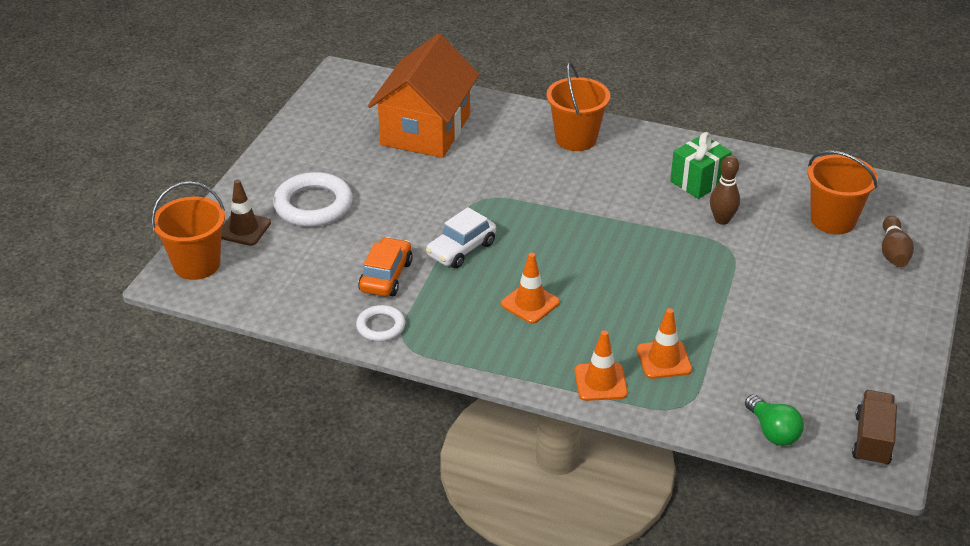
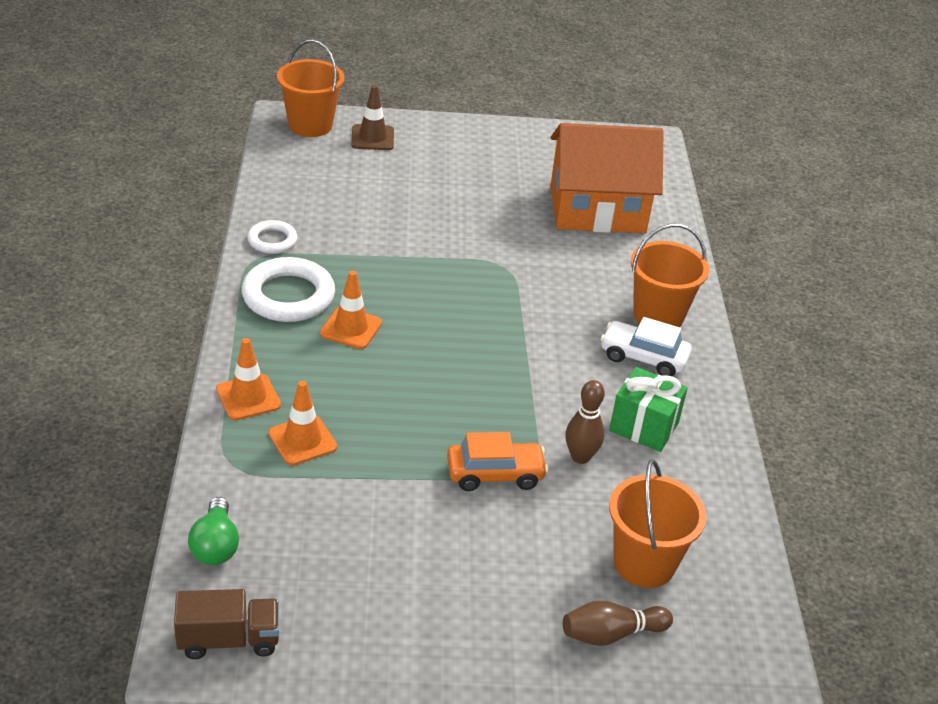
camera: 65 degrees right, 0 degrees up
(313, 205) = (429, 167): white ring -> white ring (288, 296)
(386, 276) = (347, 229): orange car -> orange car (495, 474)
(461, 249) = (413, 268): white car -> white car (643, 357)
(772, 431) = (215, 545): green light bulb -> green light bulb turned 45 degrees counterclockwise

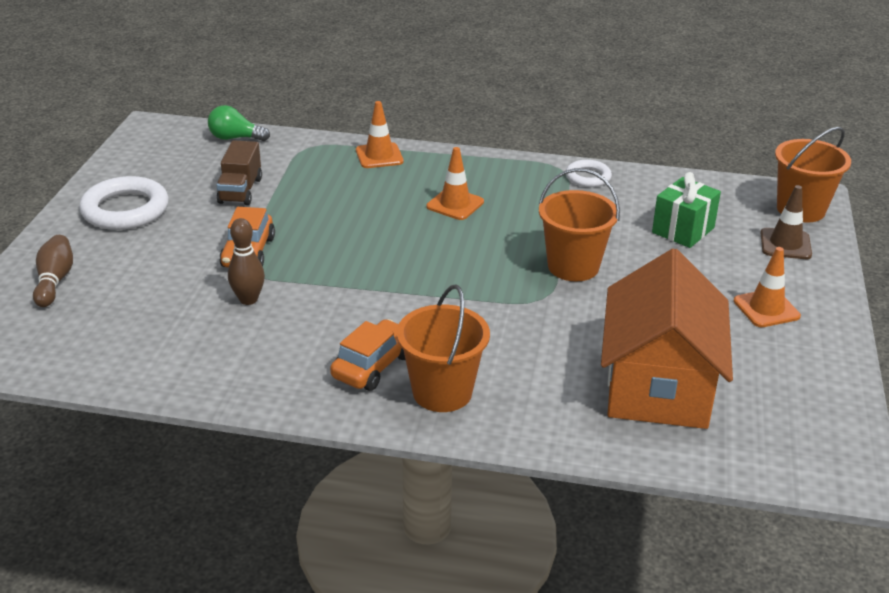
camera: 105 degrees right, 5 degrees down
(229, 640) = (154, 139): brown truck -> brown truck (240, 191)
(288, 296) = (504, 179): white ring -> white ring (125, 210)
(302, 440) = (323, 174): orange traffic cone -> orange traffic cone (766, 309)
(643, 357) = (373, 366): white car -> orange car
(644, 427) = (271, 344): green gift -> green gift (683, 230)
(644, 563) = (111, 311): orange bucket -> orange bucket (573, 266)

